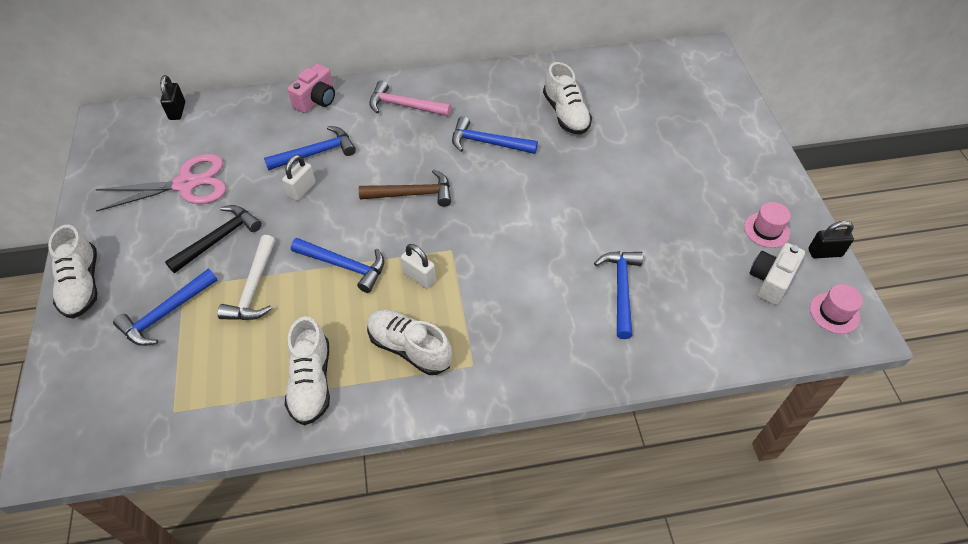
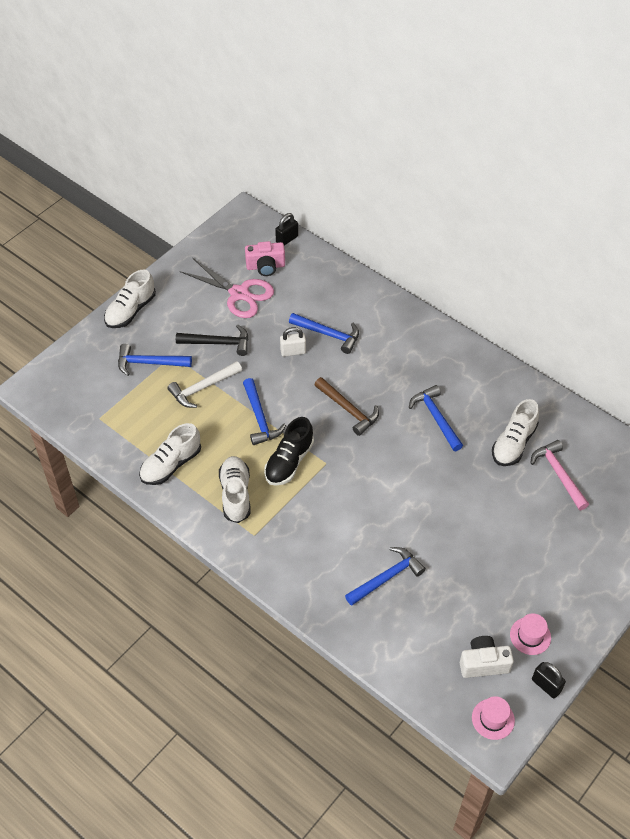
camera: 50 degrees right, 0 degrees up
(316, 100) = (371, 298): pink camera -> pink camera (265, 266)
(404, 106) = (418, 347): pink hammer -> pink hammer (558, 474)
(419, 277) = (289, 462): white padlock -> black shoe

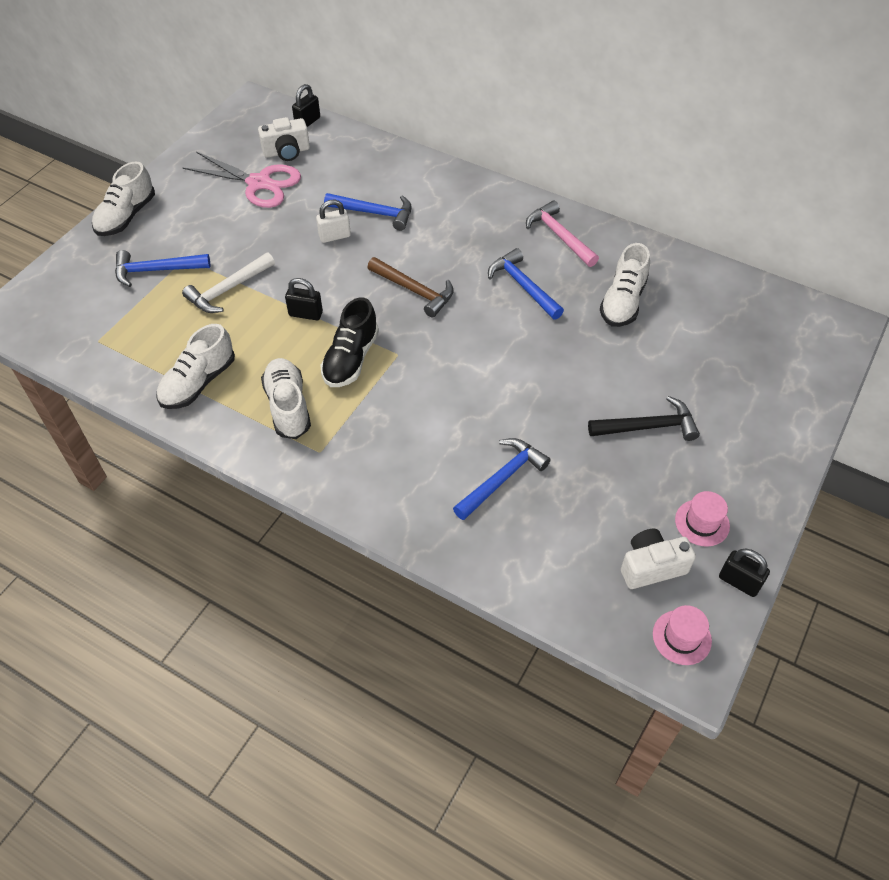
camera: 10 degrees left, 0 degrees up
(218, 343) = (240, 238): black hammer -> black hammer (648, 427)
(260, 418) = (305, 314): blue hammer -> black padlock
(265, 266) = (287, 152): pink camera -> white camera
(558, 474) = (685, 328): pink hammer -> pink hammer (559, 236)

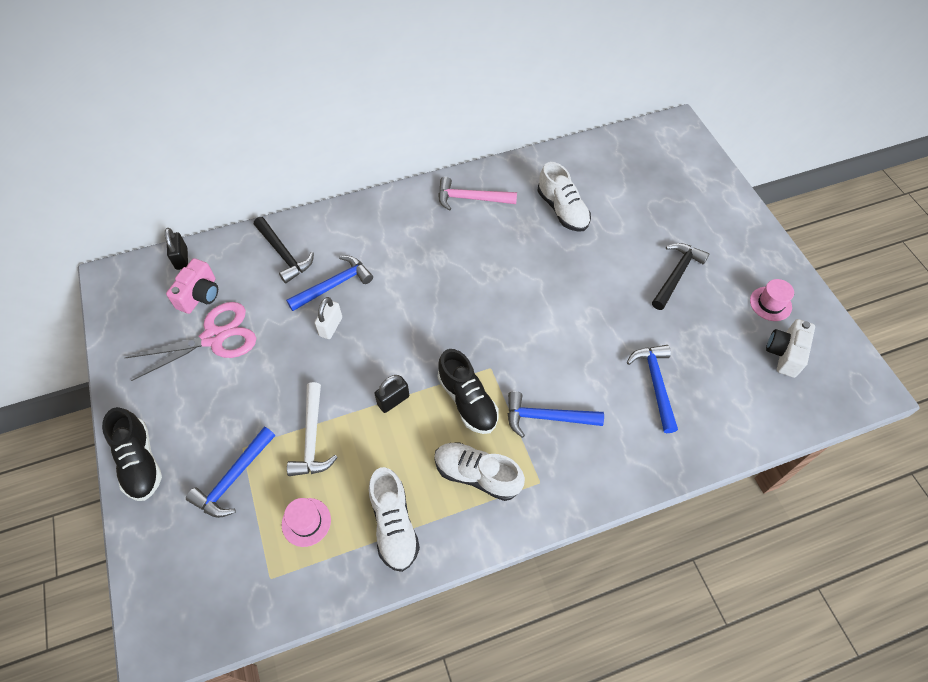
camera: 50 degrees left, 5 degrees up
(126, 216) = (140, 462): white shoe -> black shoe
(287, 152) = (200, 295): white camera -> pink camera
(372, 168) = (284, 254): none -> black hammer
(414, 290) = (438, 315): brown hammer -> none
(523, 286) = (497, 251): blue hammer -> blue hammer (547, 417)
(681, 637) = (846, 377): pink hat -> pink hat (306, 522)
(739, 582) = (825, 318): black padlock -> none

